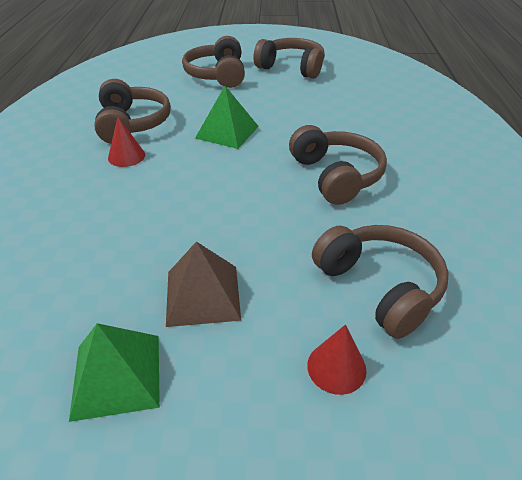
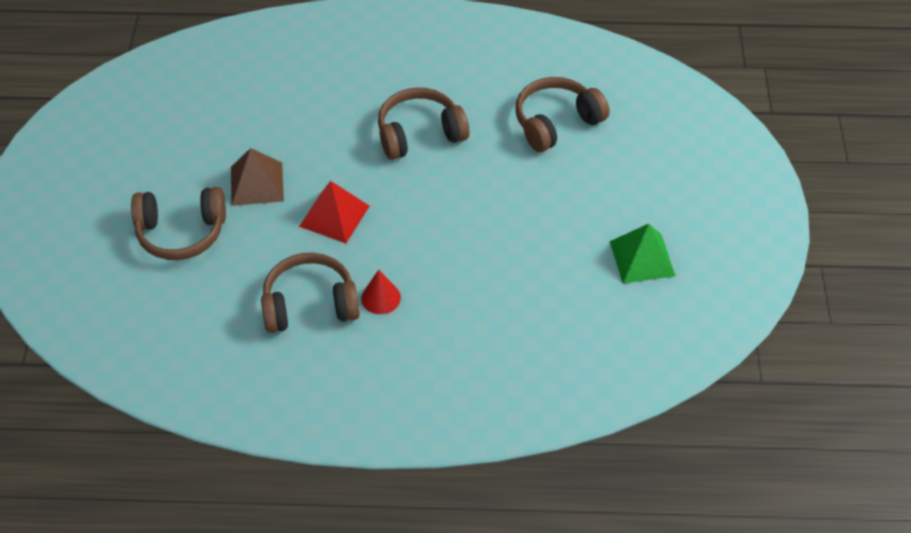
camera: 90 degrees left, 10 degrees up
(202, 295) = (571, 220): brown pyramid -> brown pyramid (257, 183)
(227, 132) = (334, 216): green pyramid -> red pyramid
(291, 68) = (170, 156): brown headphones -> none
(336, 367) = (624, 151): red cone -> none

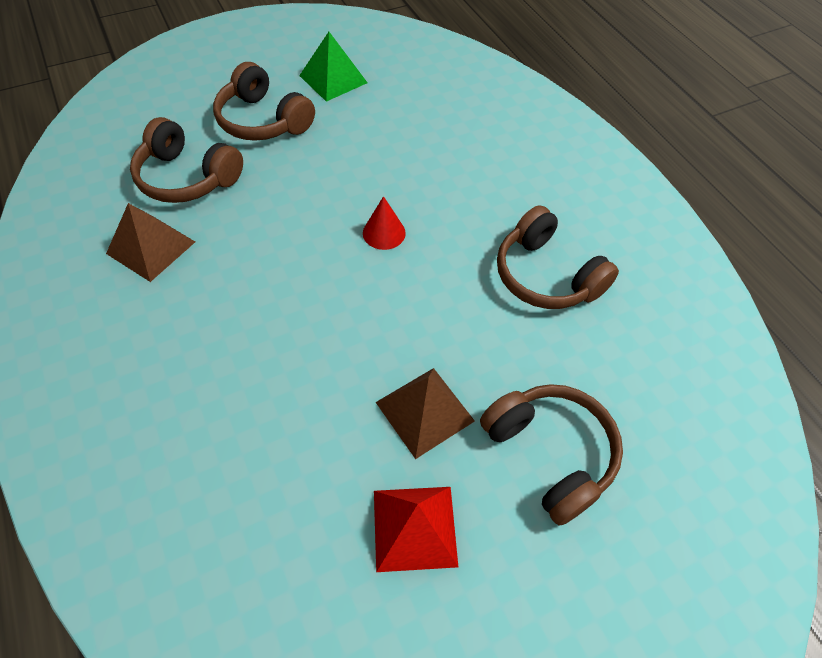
camera: 120 degrees left, 5 degrees up
(334, 216) = (423, 308): red pyramid -> red pyramid (414, 527)
(380, 298) = (496, 225): red cone -> red cone (384, 233)
(419, 134) = (257, 283): brown headphones -> brown headphones (263, 121)
(491, 87) = (151, 247): none -> brown pyramid

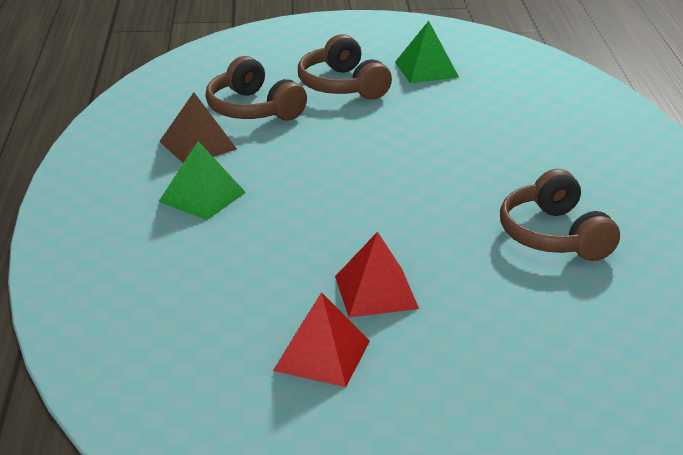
camera: 25 degrees right, 25 degrees down
(189, 326) = (202, 197): none -> green pyramid
(384, 233) = (410, 176): red cone -> none
(424, 411) = (376, 292): brown pyramid -> red pyramid
(550, 453) = (477, 345): brown headphones -> none

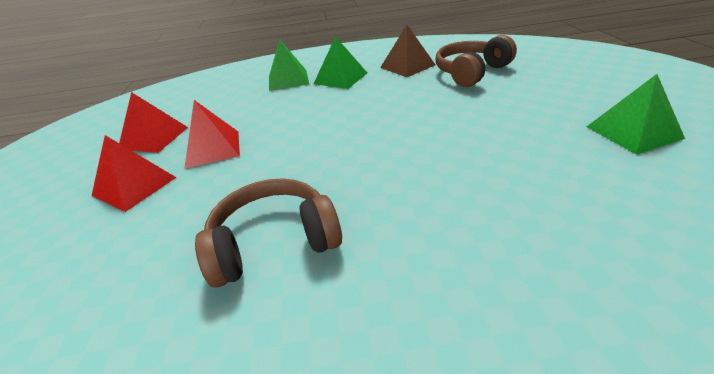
camera: 90 degrees right, 5 degrees up
(171, 243) = (288, 80): none -> green pyramid
(342, 86) = (545, 96): brown headphones -> none
(450, 343) = (134, 186): none -> red pyramid

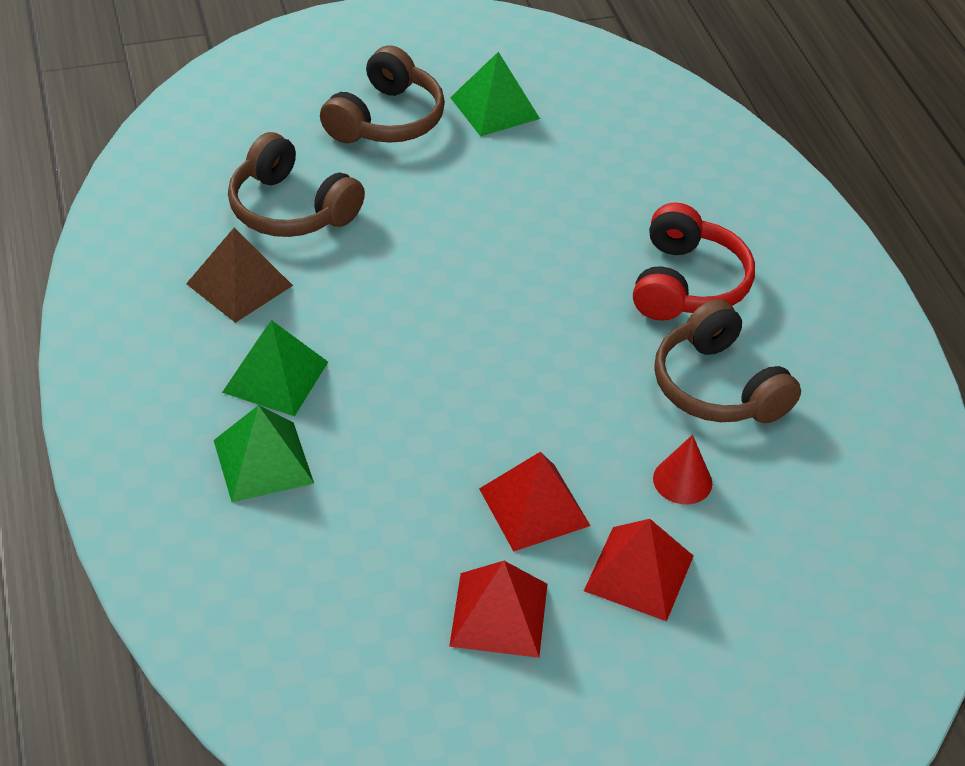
camera: 105 degrees left, 10 degrees up
(190, 212) = (682, 480): none -> red cone
(412, 234) = (687, 284): none -> red headphones
(580, 92) = (386, 119): none -> brown headphones

